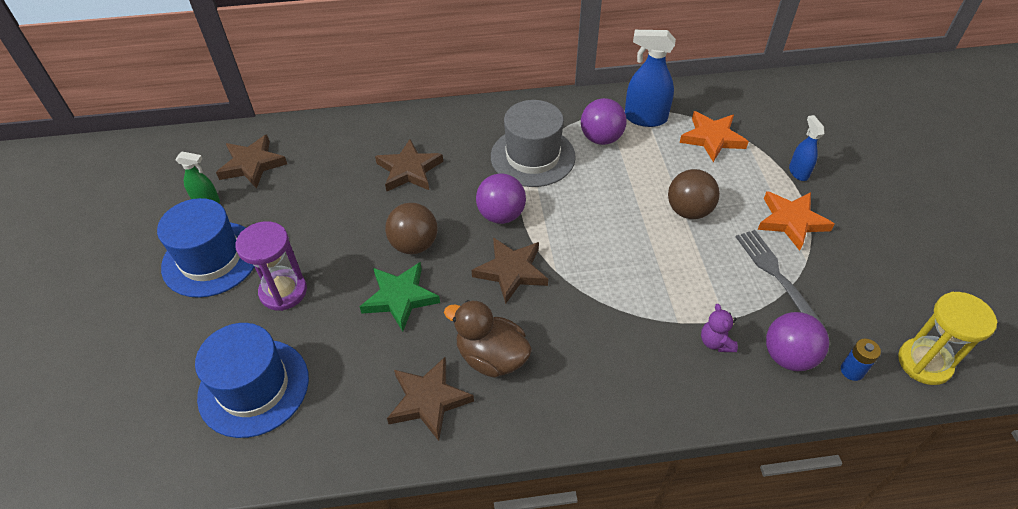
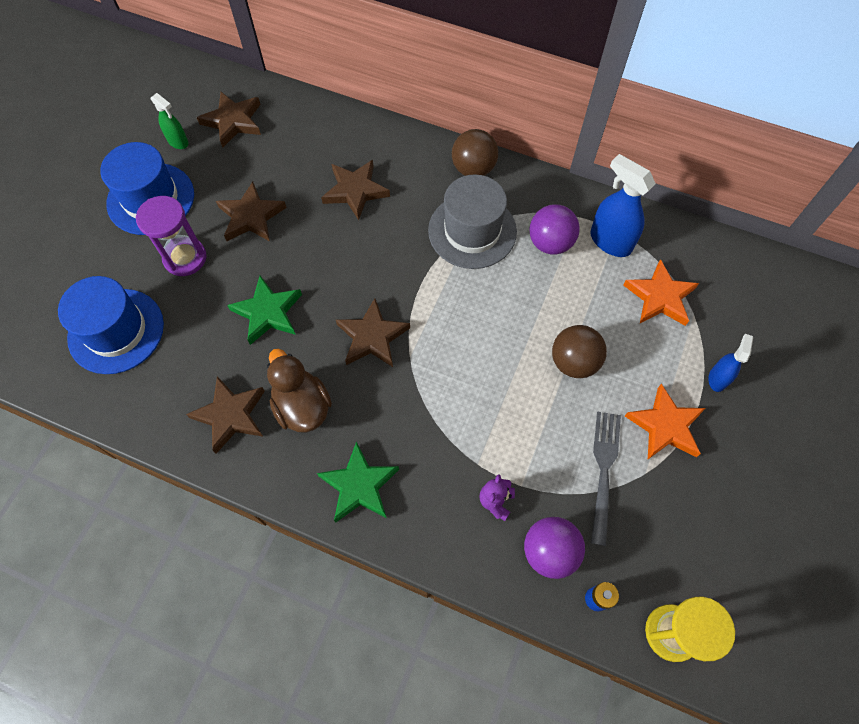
camera: 30 degrees right, 15 degrees up
(326, 229) = (251, 216): none -> brown star
(414, 245) = (311, 268): brown ball -> brown ball (473, 169)
(501, 215) = (402, 277): purple ball -> none
(594, 393) = (359, 486): none -> green star

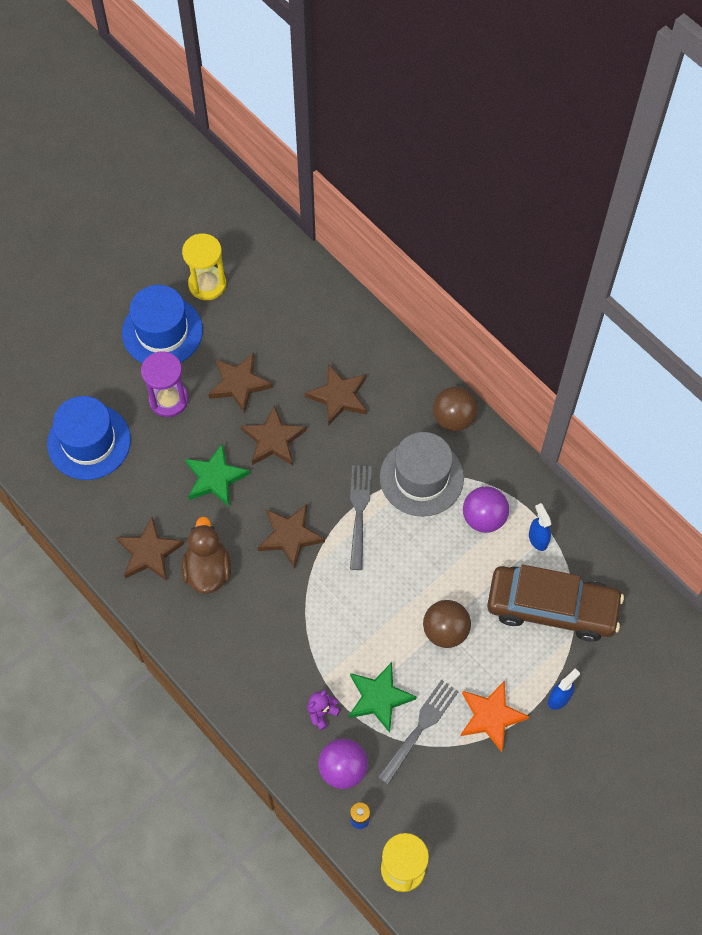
camera: 25 degrees right, 0 degrees up
(178, 142) = (207, 284): green spray bottle -> yellow hourglass
(233, 121) = (263, 283): brown star -> brown star (273, 440)
(359, 486) = (223, 653): green star -> green star (379, 698)
(429, 286) = (359, 512): none -> grey fork
(610, 241) = (538, 539): blue spray bottle -> blue spray bottle, size x0.59
(660, 297) = (552, 608): orange star -> brown car

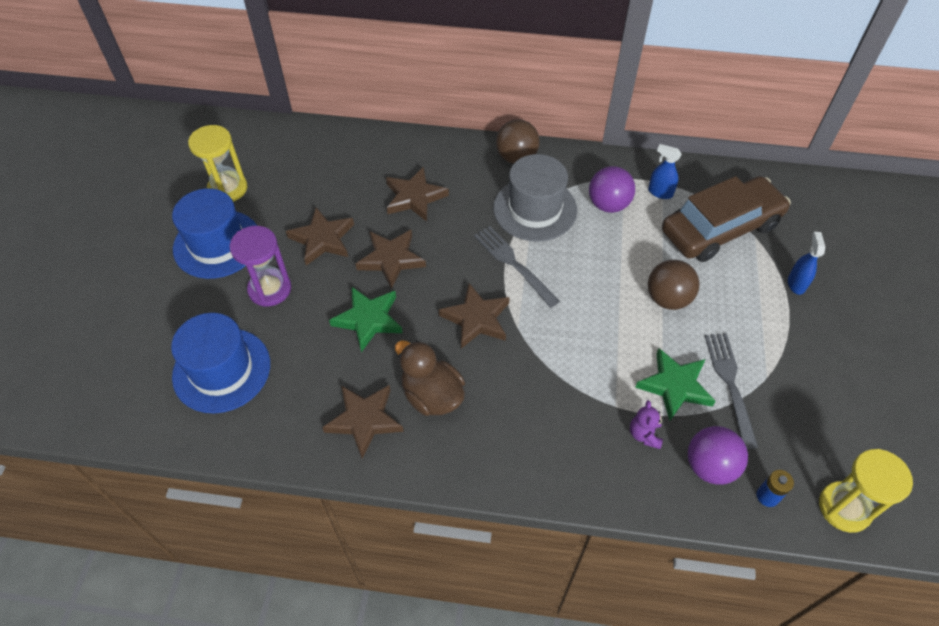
camera: 40 degrees left, 10 degrees down
(491, 716) = (768, 333): orange star -> none

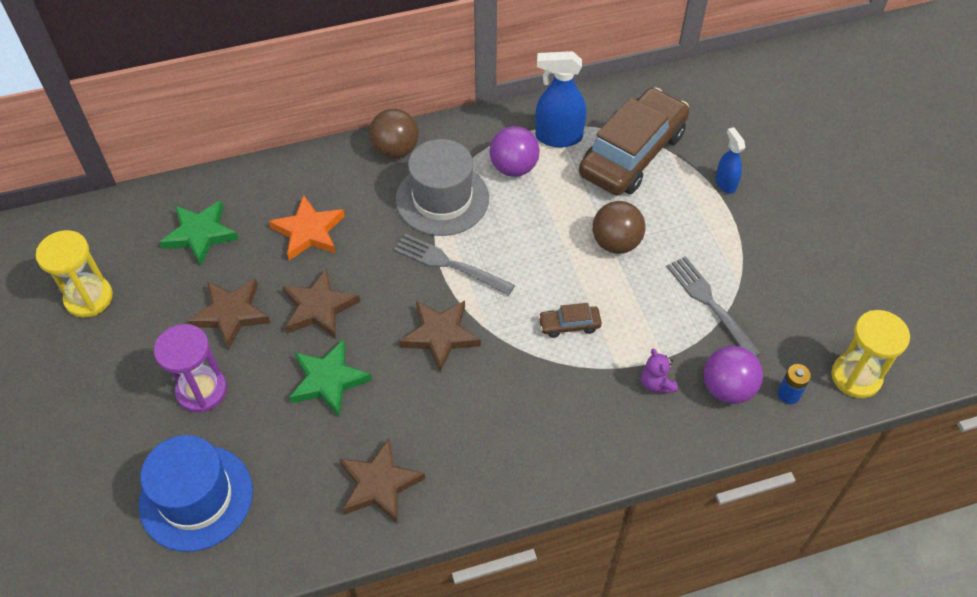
camera: 25 degrees left, 0 degrees up
(217, 244) = (112, 364): blue hat -> none
(414, 197) = (308, 231): brown star -> orange star
(432, 395) = (435, 431): brown duck -> none
(591, 352) = (569, 325): none -> brown car
(660, 192) = (558, 137): blue spray bottle -> blue spray bottle, size x1.70
(675, 386) = (662, 326): green star -> green star (200, 234)

